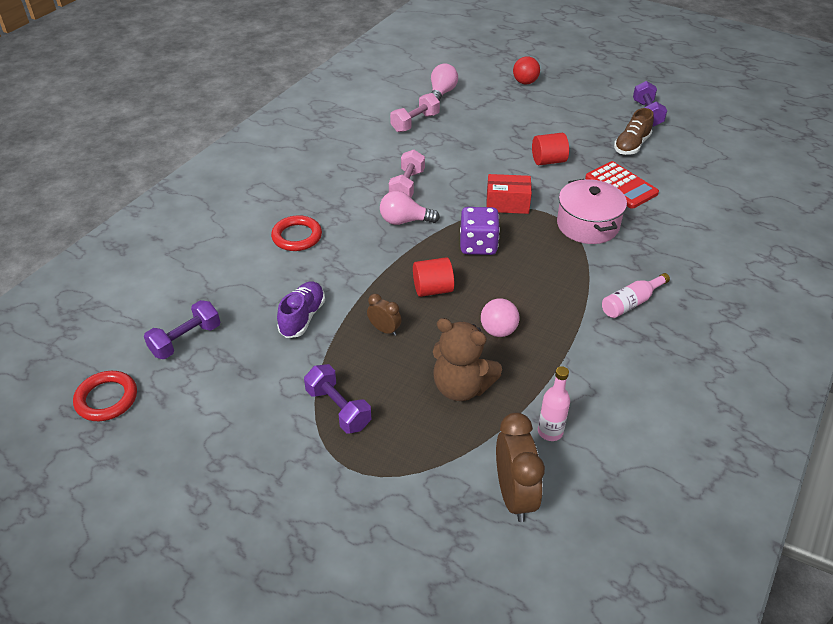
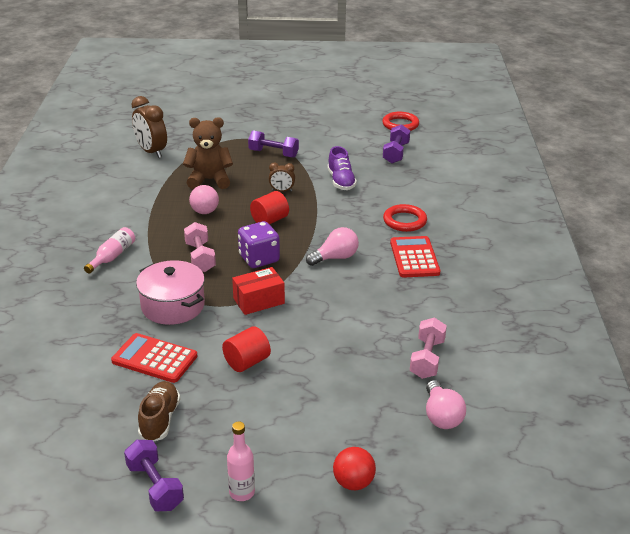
camera: 150 degrees right, 10 degrees down
(334, 196) = (414, 258): none -> red calculator
(407, 186) = (363, 287): pink dumbbell -> pink dumbbell (200, 257)
(550, 432) = (143, 177): pink bottle -> pink bottle (242, 492)

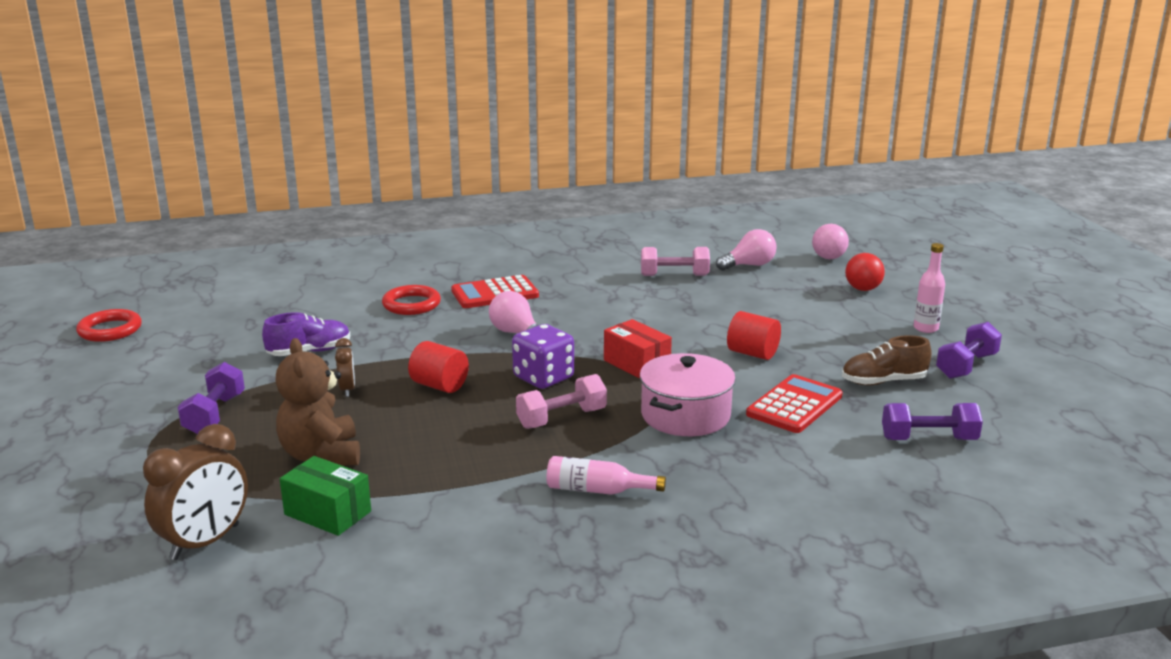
camera: 105 degrees left, 10 degrees down
(152, 179) = (327, 513): none -> green box
(154, 359) = (794, 405): red calculator -> red calculator turned 150 degrees counterclockwise
(204, 212) = (431, 439): pink ball -> pink ball (828, 258)
(395, 153) = (214, 325): purple dumbbell -> purple dumbbell (928, 439)

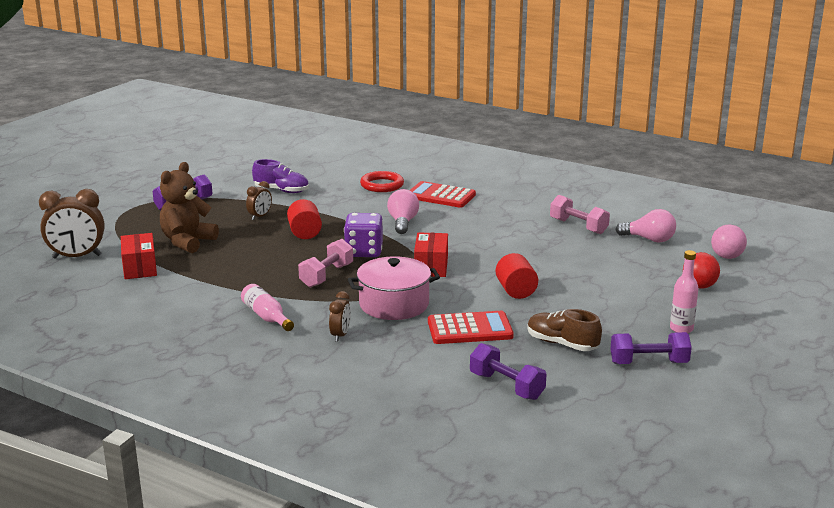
camera: 45 degrees right, 0 degrees up
(110, 330) = (220, 146): red ring -> none
(327, 513) = (140, 268): green box -> red box
(561, 418) = (326, 276): pink dumbbell -> pink dumbbell turned 75 degrees counterclockwise
(707, 470) = (340, 335): none -> brown clock

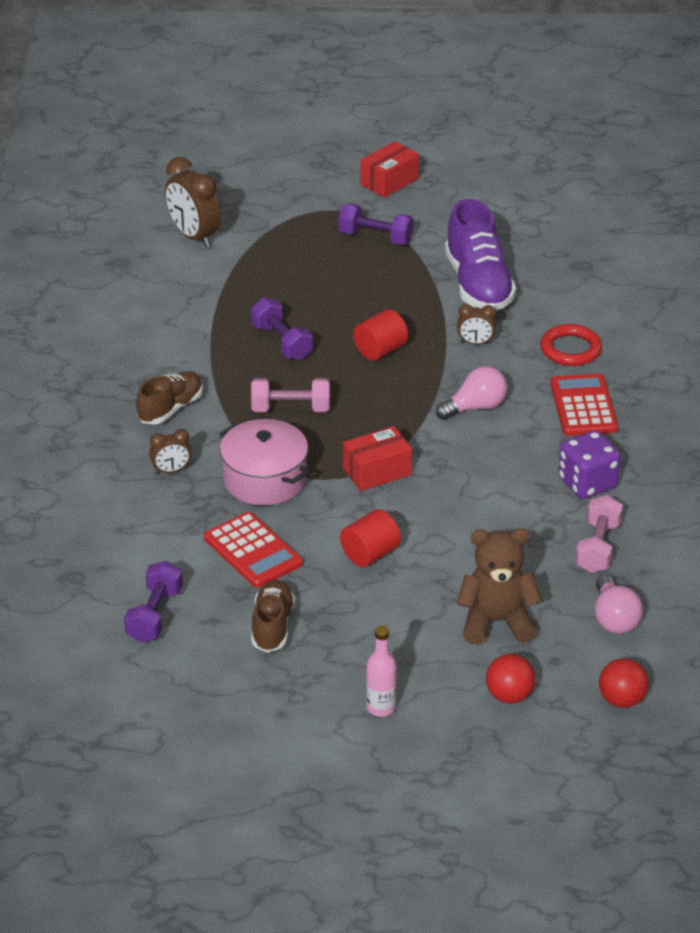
camera: 60 degrees right, 15 degrees up
(140, 268) = (204, 285): red box -> red box (389, 181)
(187, 242) = (287, 285): brown teddy bear -> brown teddy bear (496, 622)
(260, 216) = (393, 302): brown clock -> brown clock (475, 343)
(266, 317) = (170, 409): pink bottle -> brown shoe
(281, 191) = (478, 285): purple shoe -> purple shoe, size x1.63
(364, 252) = (371, 410): purple dice -> purple dice (587, 483)
(648, 363) = (280, 702): purple dumbbell -> purple dumbbell (282, 342)
(726, 257) = (621, 700): pink ball -> red ball

